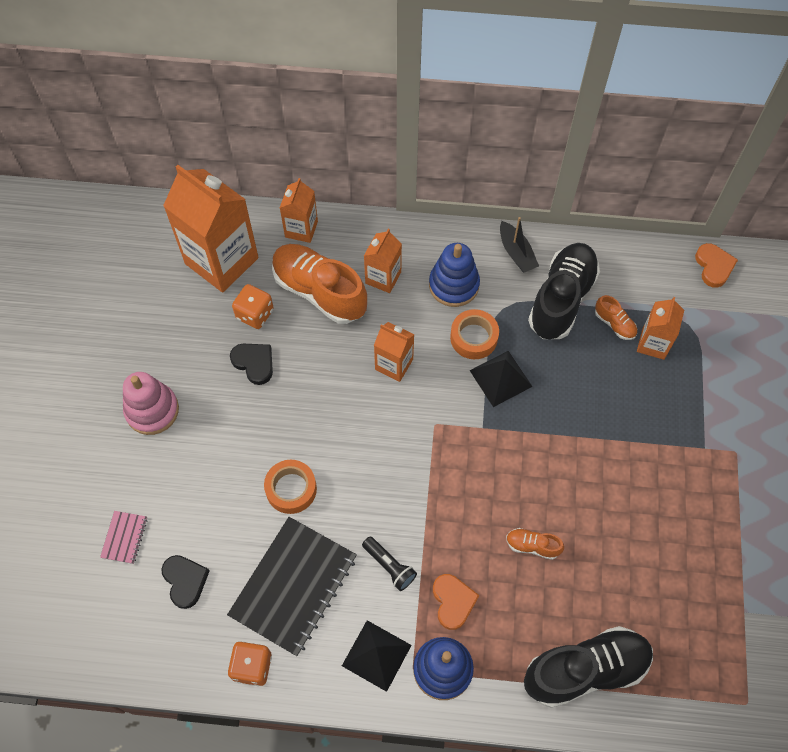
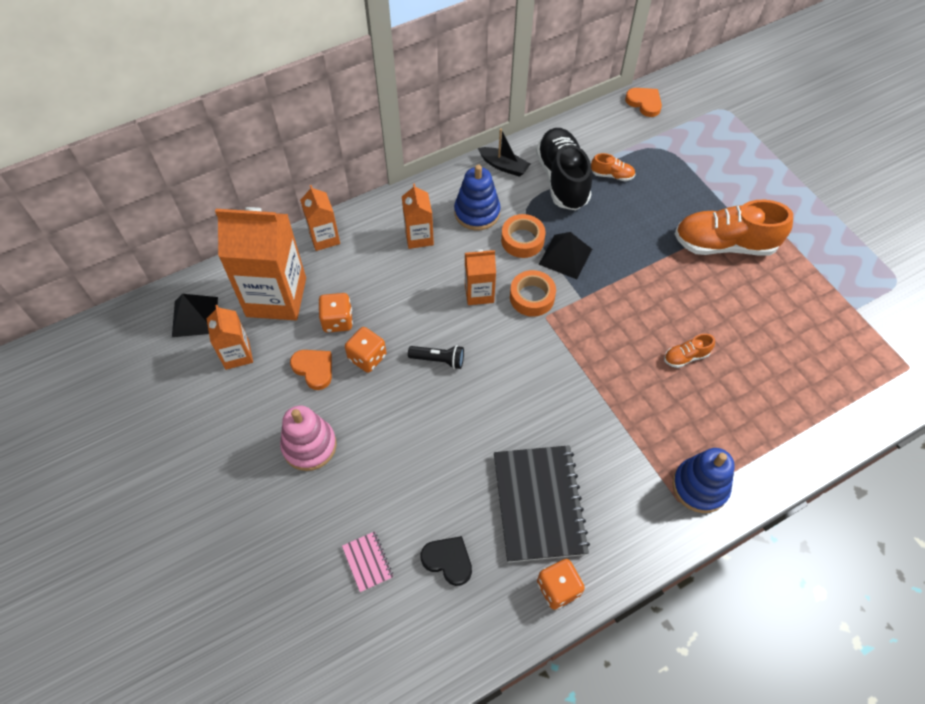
camera: 35 degrees left, 5 degrees down
(254, 363) = (367, 357): black heart -> orange dice
(291, 489) = (476, 432): orange tape -> orange tape (532, 297)
(319, 291) = (377, 274): orange shoe -> orange shoe (724, 244)
(376, 655) = (644, 510): black pyramid -> black pyramid (195, 316)
(389, 566) = (599, 439): black flashlight -> black flashlight (439, 360)
(453, 602) = (665, 433): orange heart -> orange heart (314, 369)
(585, 670) = (794, 417): black shoe -> none
(653, 344) = (648, 173): orange carton -> orange carton (237, 354)

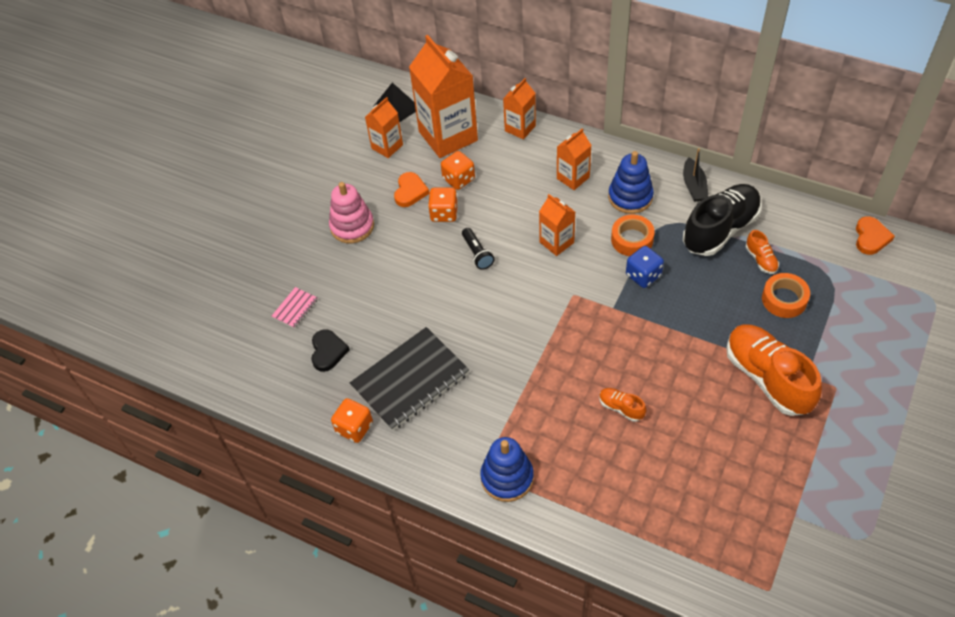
camera: 60 degrees right, 5 degrees down
(532, 297) = (583, 276): orange tape -> orange tape (784, 299)
(565, 256) = (643, 275): black pyramid -> blue dice

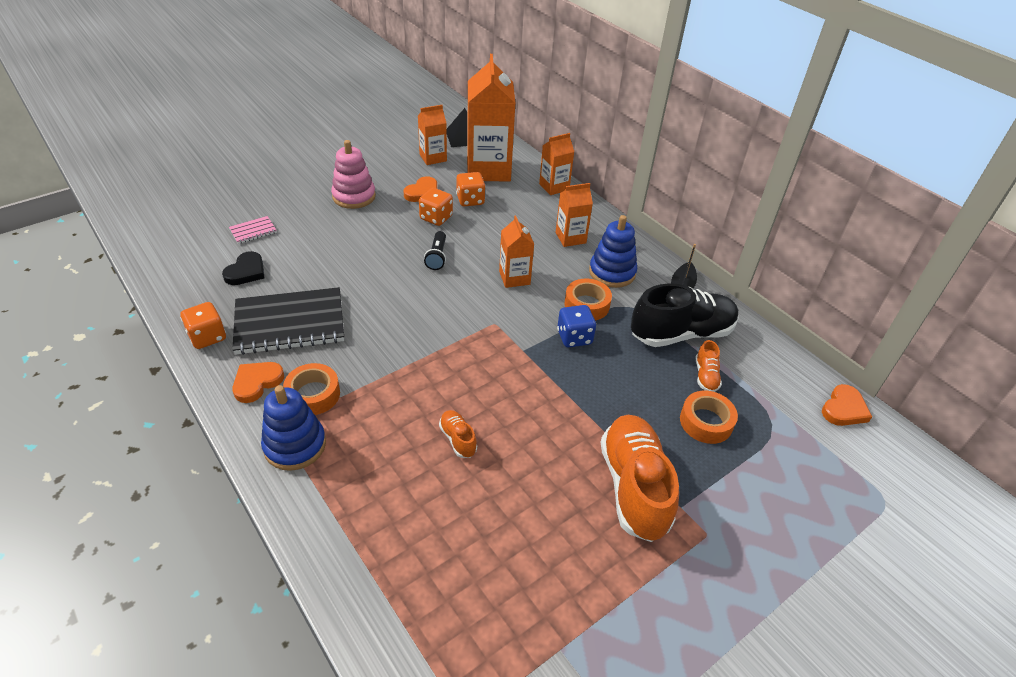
camera: 20 degrees right, 10 degrees down
(432, 444) = (257, 382): none -> orange heart
(484, 430) = (313, 394): none -> orange tape

